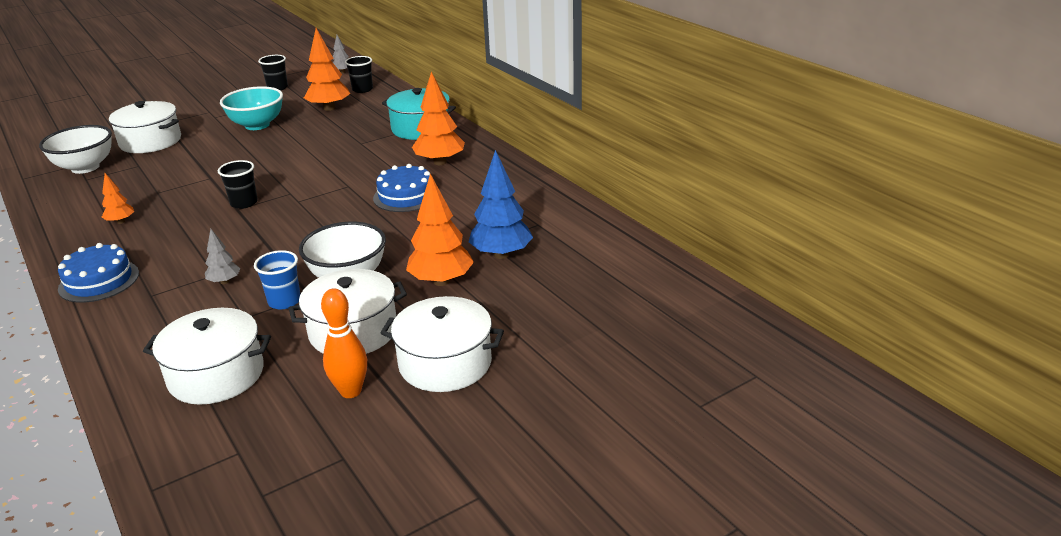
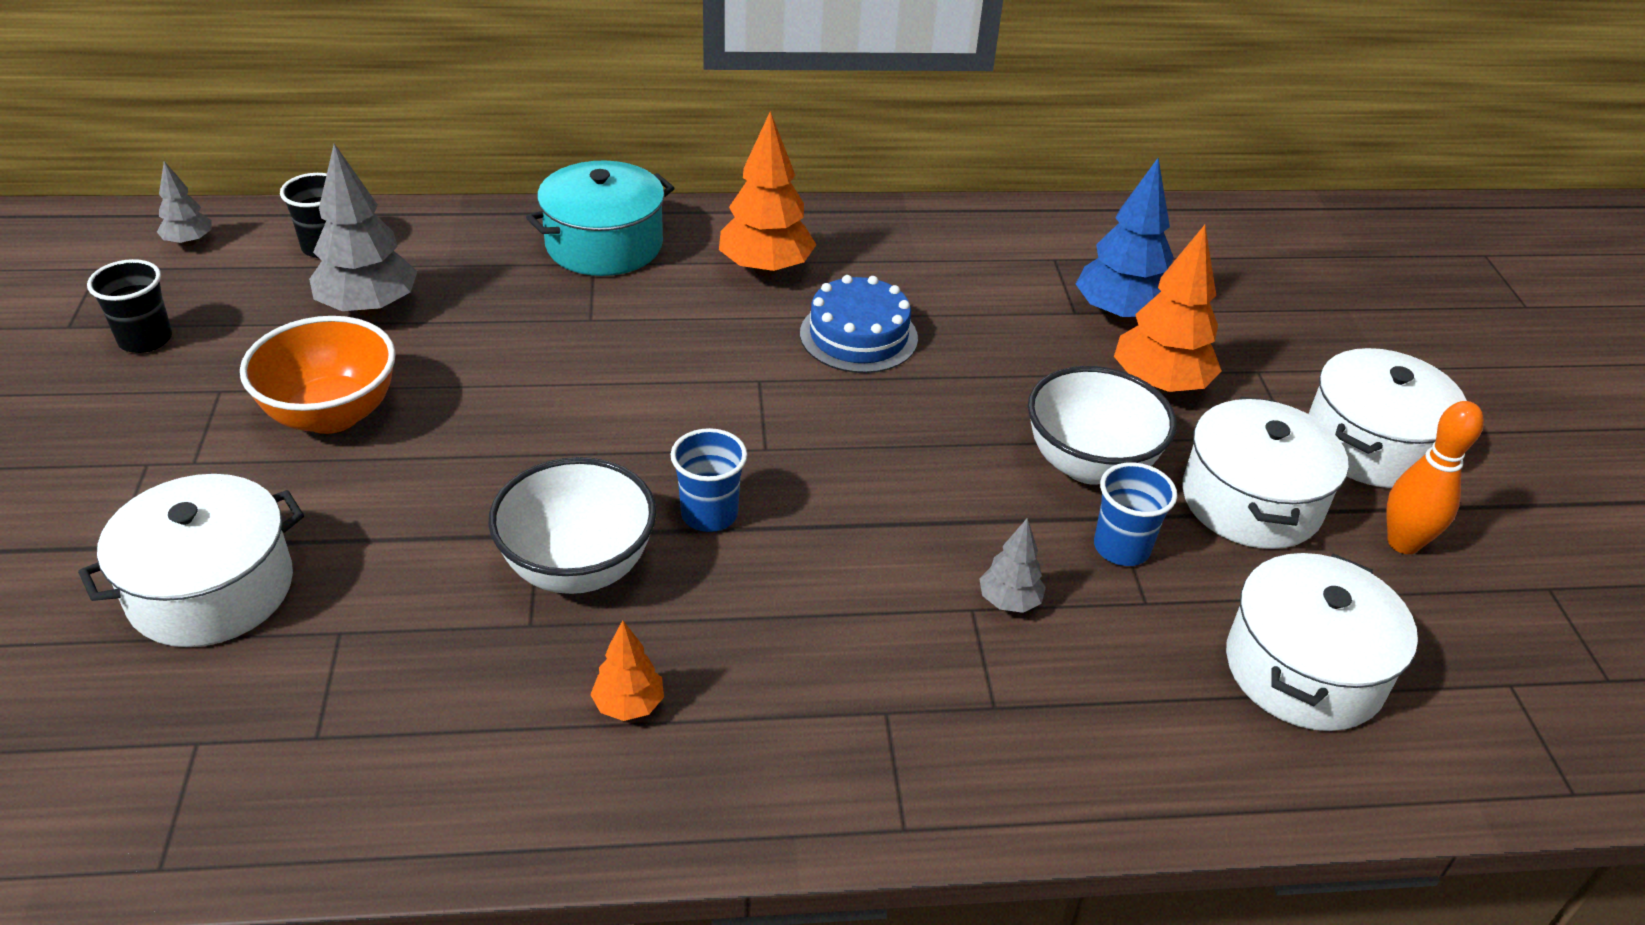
camera: 65 degrees left, 10 degrees up
(85, 167) = (237, 729): white bowl -> white bowl (578, 567)
(99, 281) = (883, 776): blue cake -> none
(244, 203) = (709, 514): black cup -> blue cup
(257, 125) = (332, 414): turquoise bowl -> orange bowl
(329, 108) = (369, 308): orange tree -> grey tree

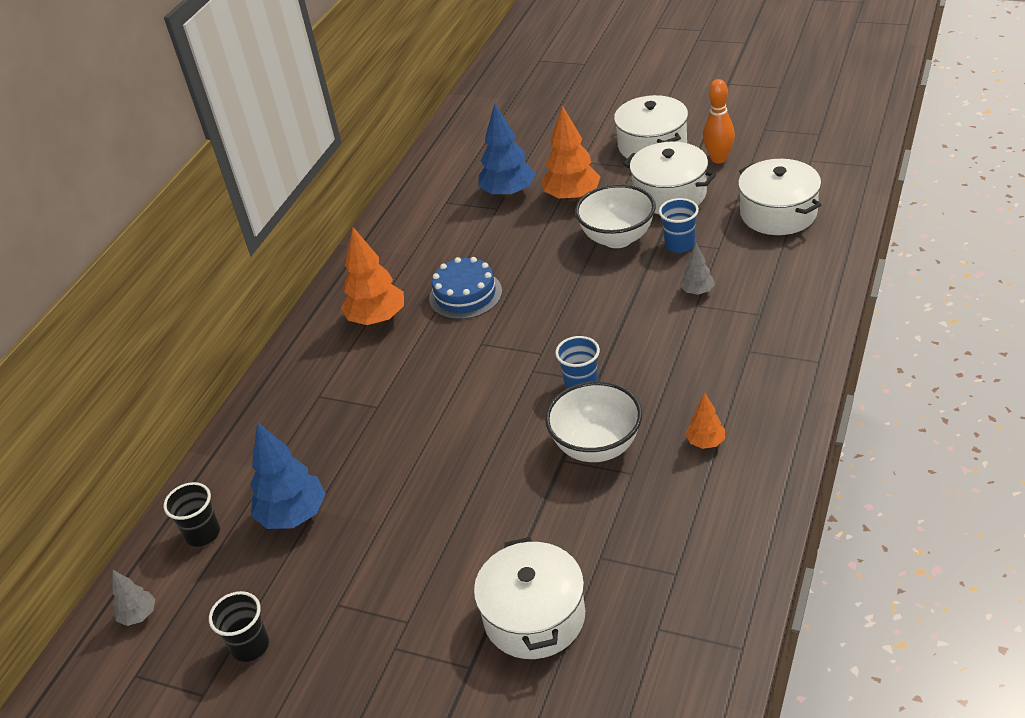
camera: 55 degrees left, 0 degrees up
(332, 414) = (398, 545): orange bowl -> none
(369, 308) = (294, 515): grey tree -> blue tree
(604, 244) = (301, 387): turquoise pot -> none

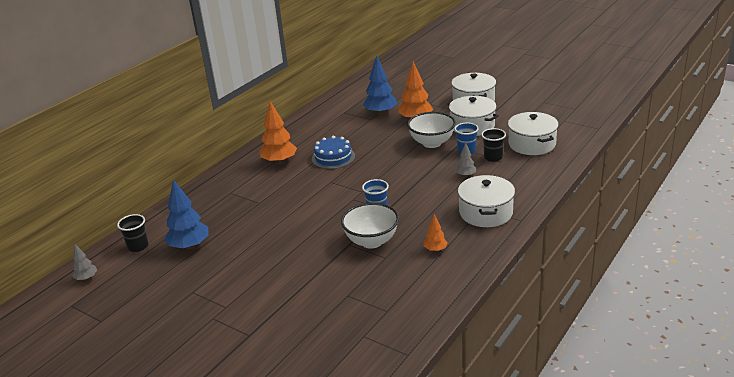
camera: 10 degrees right, 10 degrees down
(250, 646) = (137, 303): black cup -> black cup (493, 157)
(534, 617) = (296, 317): white pot -> white pot (485, 213)
(719, 159) = (509, 113): orange bowling pin -> none

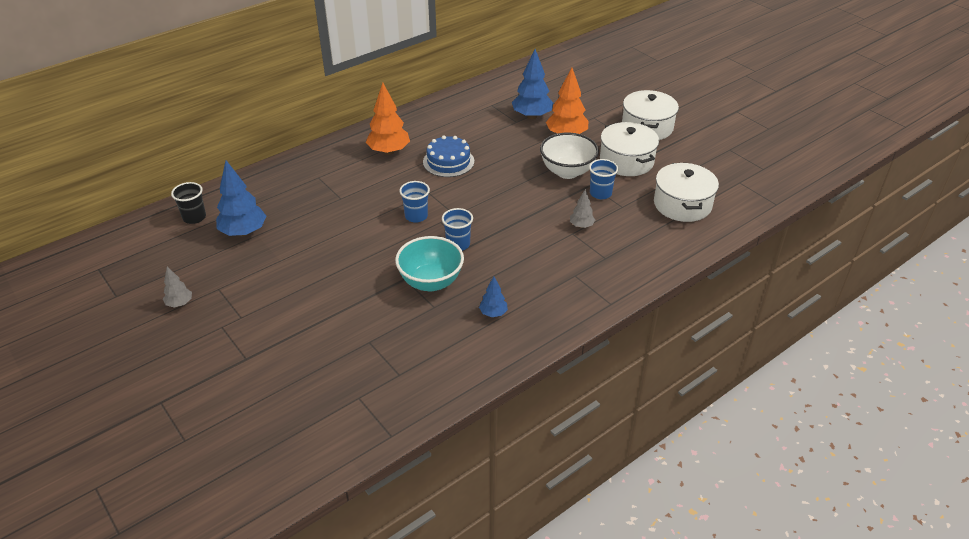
camera: 15 degrees right, 10 degrees up
(86, 278) = (128, 241): grey tree -> grey tree (179, 304)
(330, 200) = (416, 216): none -> blue cup
(371, 241) = (431, 282): white bowl -> turquoise bowl
(435, 249) = (493, 313): orange tree -> blue tree
(485, 213) = (576, 282): white pot -> none
(493, 157) = (626, 210): black cup -> none

